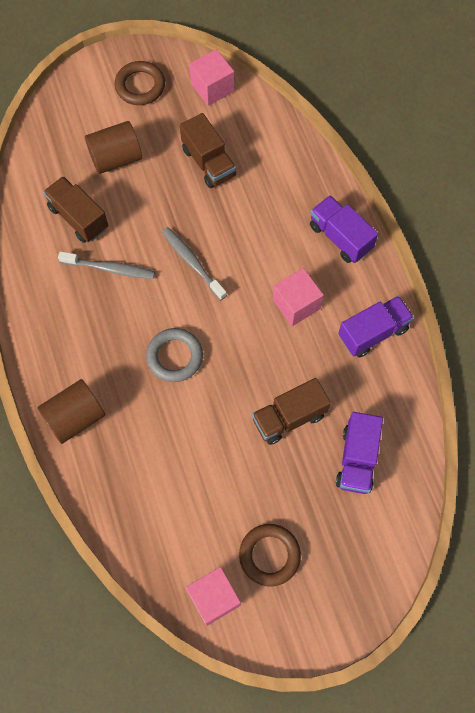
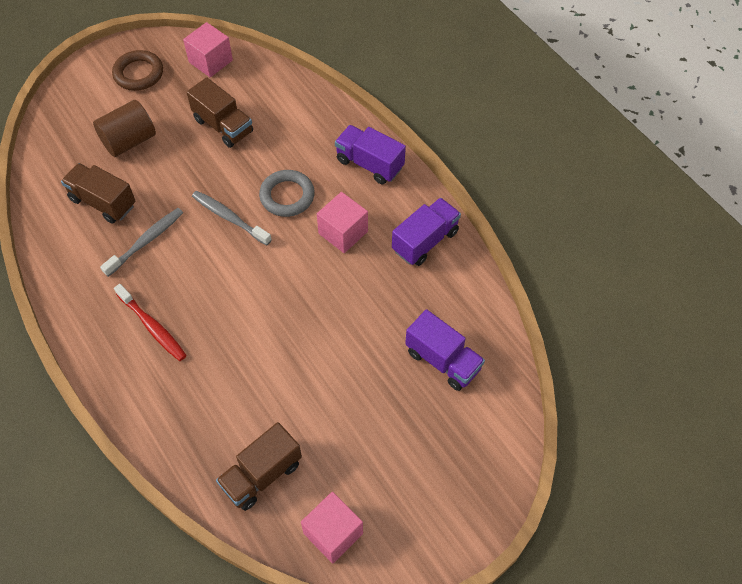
camera: 15 degrees left, 10 degrees down
(75, 417) = (142, 390): brown cylinder -> none
(97, 356) = (152, 326): none -> red toothbrush
(109, 268) = (146, 241): grey toothbrush -> grey toothbrush turned 45 degrees counterclockwise
(175, 356) = (233, 308): grey ring -> grey ring (287, 196)
(269, 555) = (380, 475): brown ring -> none
(289, 417) = (364, 338): brown truck -> brown truck (262, 475)
(357, 459) = (443, 360): purple truck -> purple truck turned 45 degrees counterclockwise

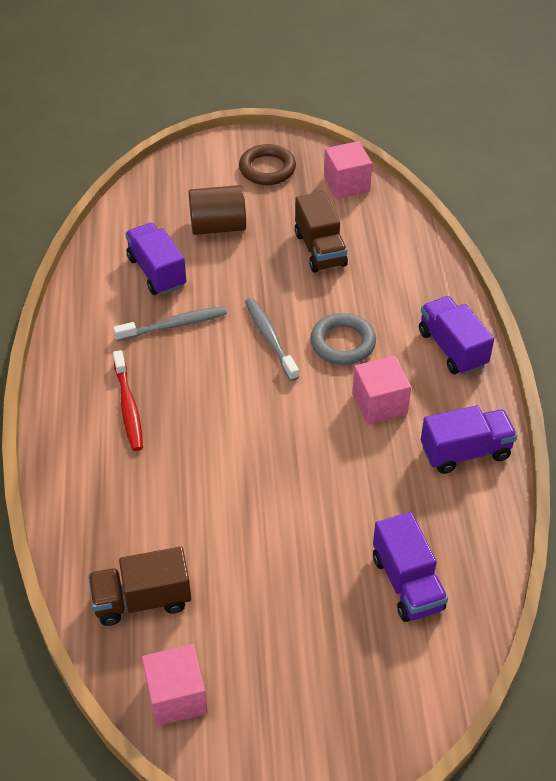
camera: 30 degrees right, 10 degrees down
(103, 202) = (157, 272): brown truck -> purple truck

